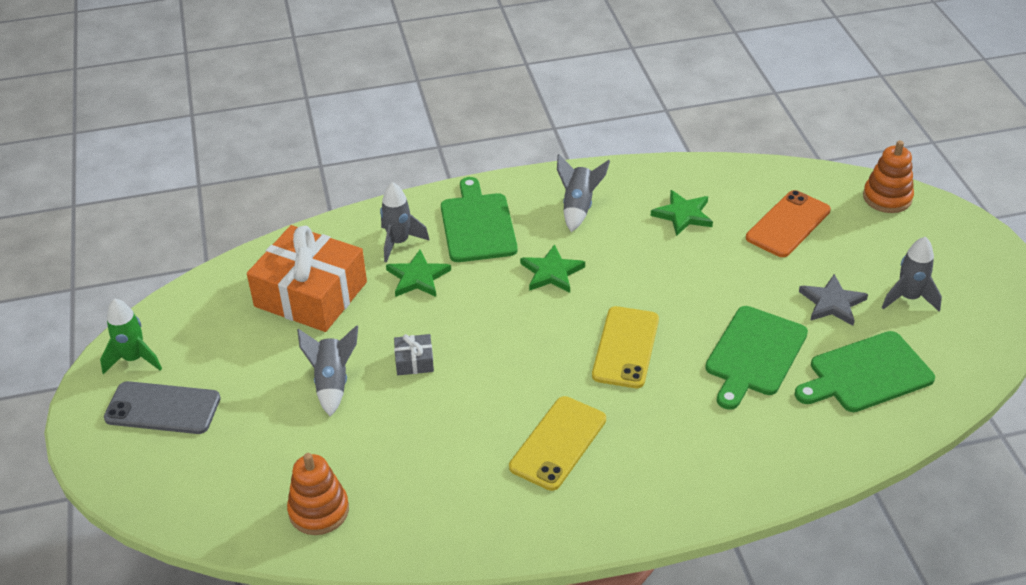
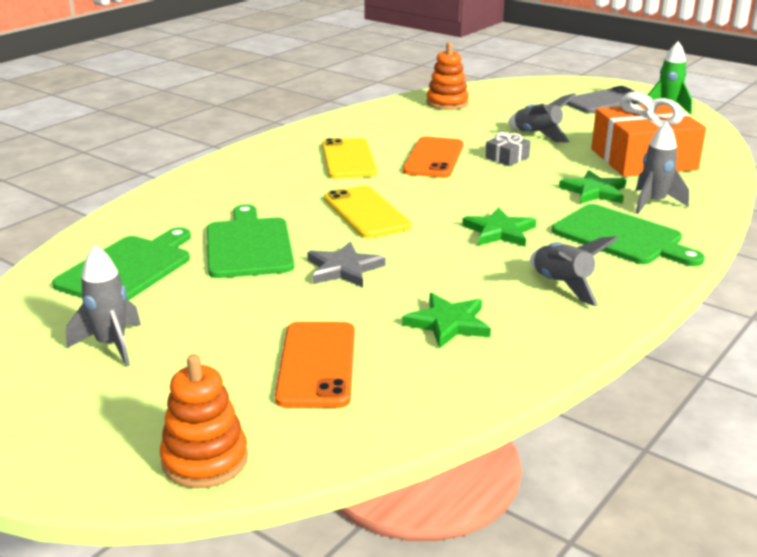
camera: 140 degrees right, 15 degrees down
(478, 398) = (433, 158): none -> orange phone
(832, 303) = (201, 308): grey star -> grey star (344, 269)

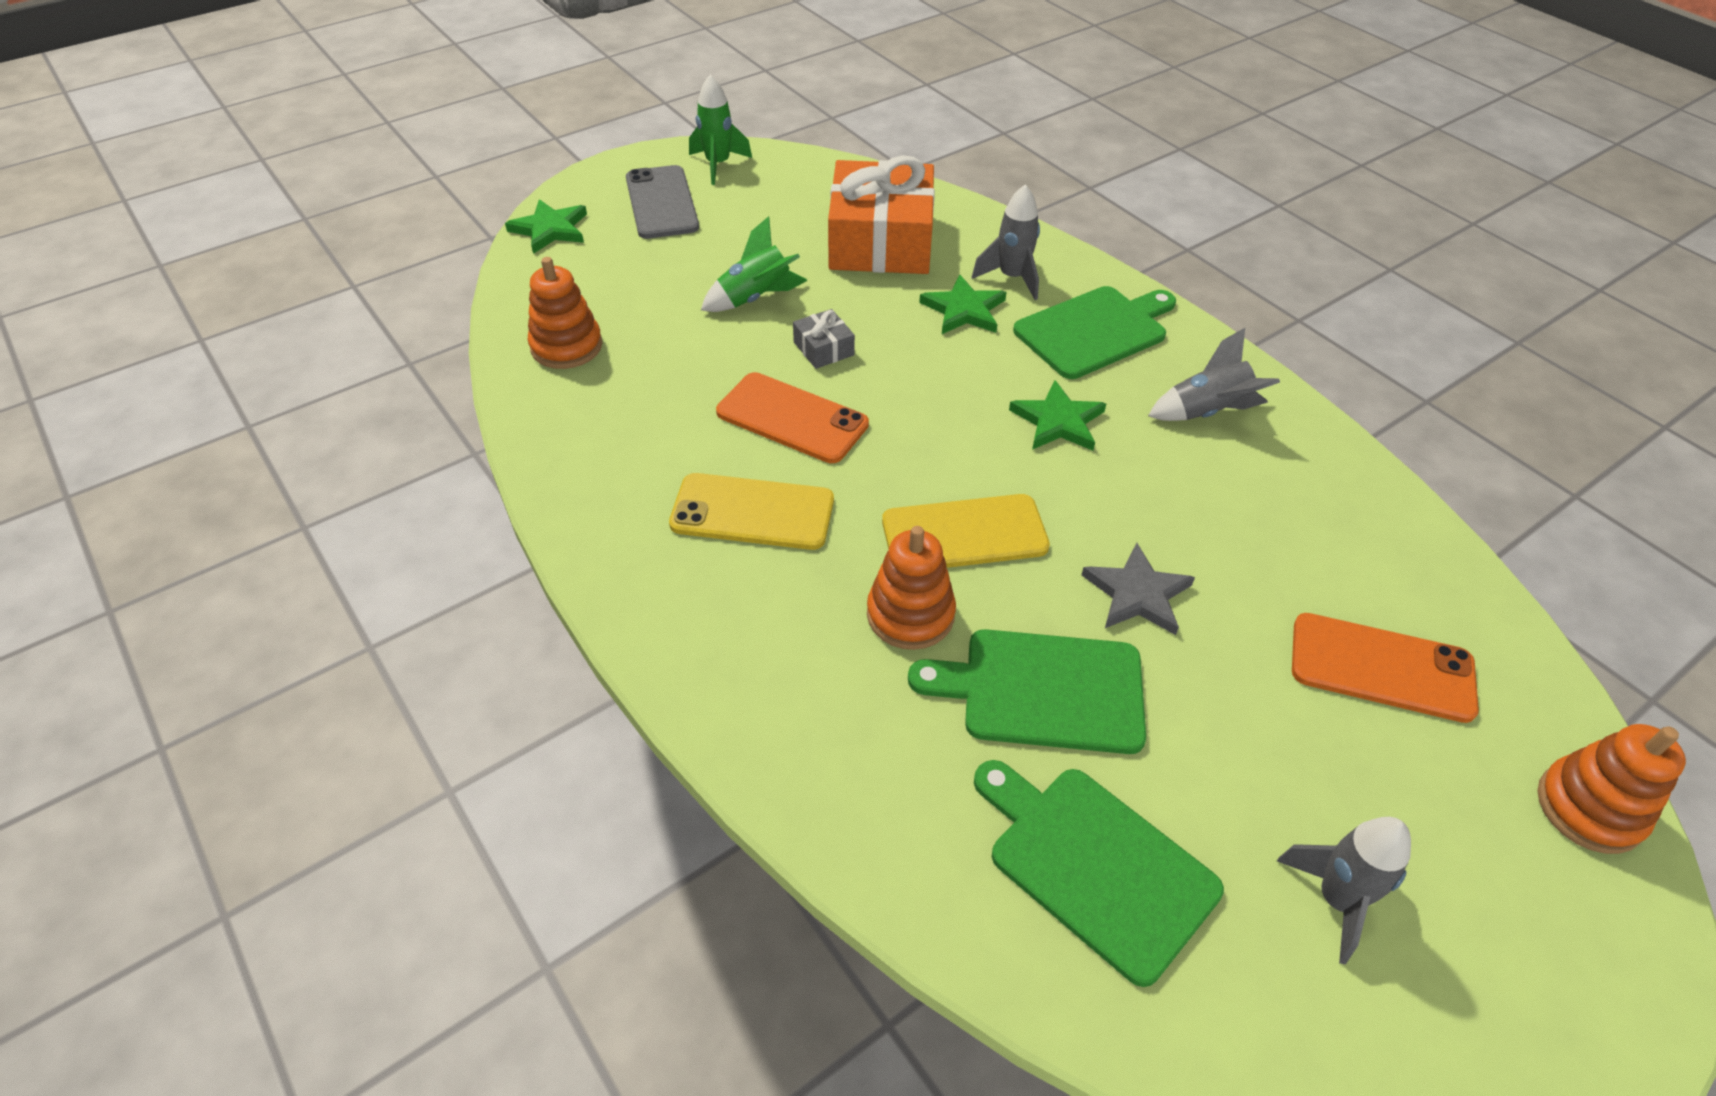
camera: 75 degrees left, 20 degrees up
(291, 205) = (910, 614): none -> orange stacking toy
(448, 323) = (1288, 528): green star -> green star (550, 229)
(537, 135) = (755, 298): grey rocket -> green rocket

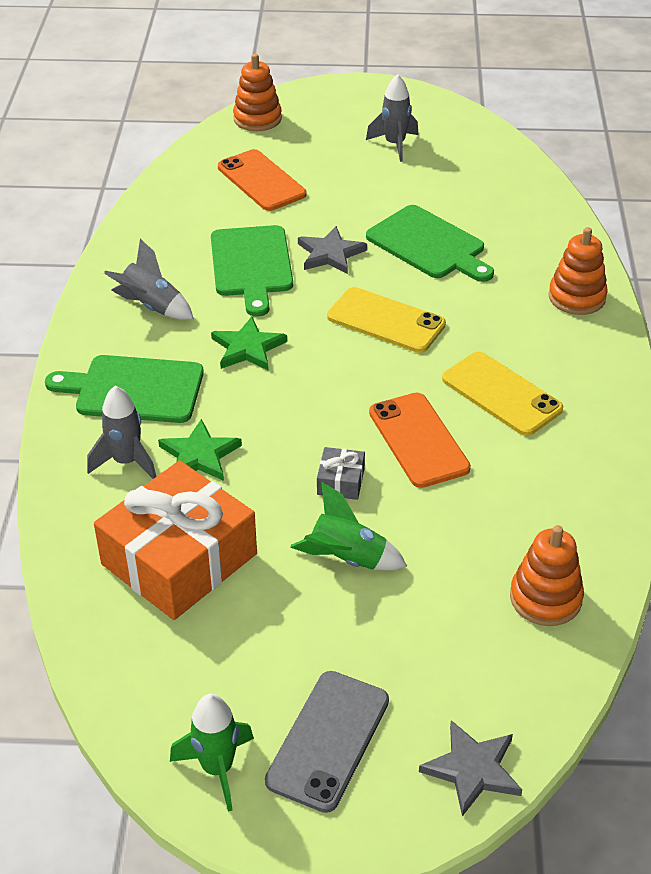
camera: 140 degrees left, 5 degrees down
(550, 229) = (472, 769): green star -> grey star
(910, 614) = (460, 301): orange stacking toy -> orange stacking toy (576, 297)
(1095, 865) = (477, 191): green cutting board -> green cutting board (251, 265)

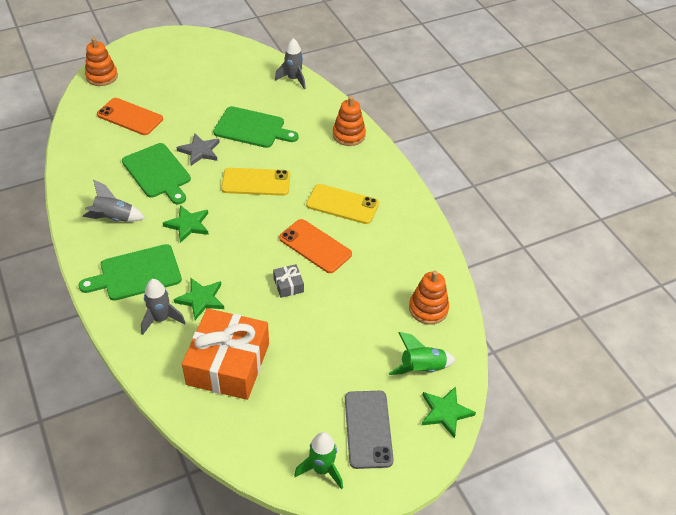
camera: 30 degrees left, 5 degrees up
(347, 559) = (318, 327): green rocket -> green rocket (421, 368)
(395, 145) = (195, 71): grey rocket -> grey rocket (293, 79)
(472, 769) = (445, 412): grey star -> green star

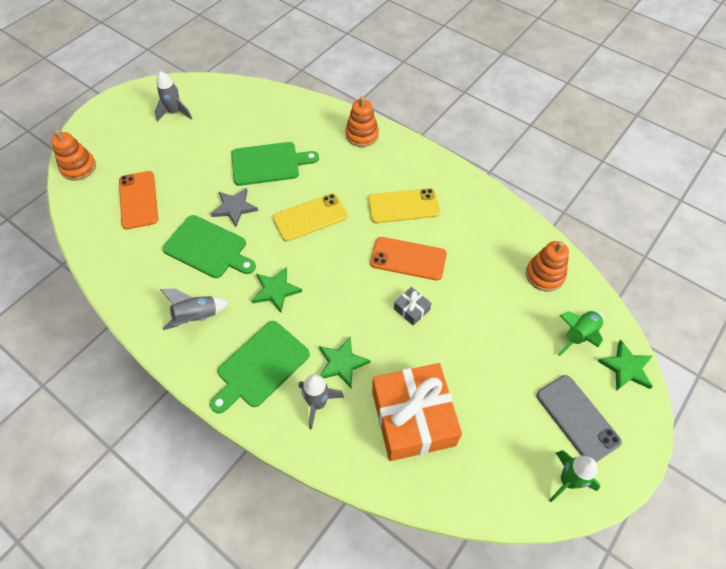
camera: 25 degrees left, 10 degrees up
(130, 117) = (138, 200): orange phone -> orange phone turned 75 degrees clockwise
(293, 79) = (273, 98): grey rocket -> grey rocket (175, 113)

